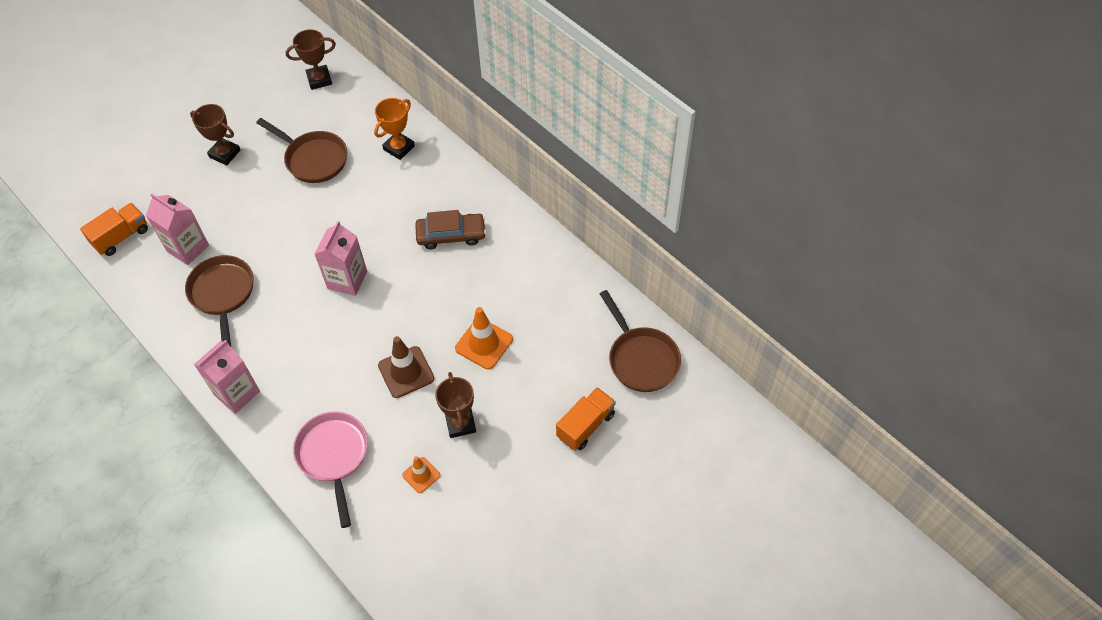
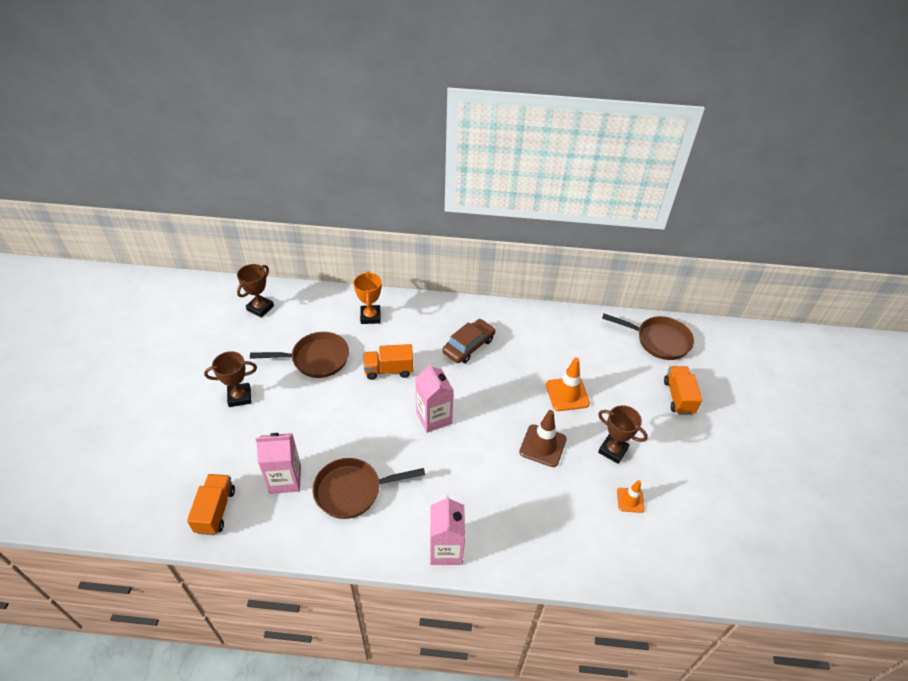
camera: 45 degrees left, 10 degrees down
(223, 294) = (352, 491): brown pan -> brown pan turned 45 degrees counterclockwise
(333, 456) = (563, 535): pink pan -> none
(359, 210) = (389, 370): none -> orange truck

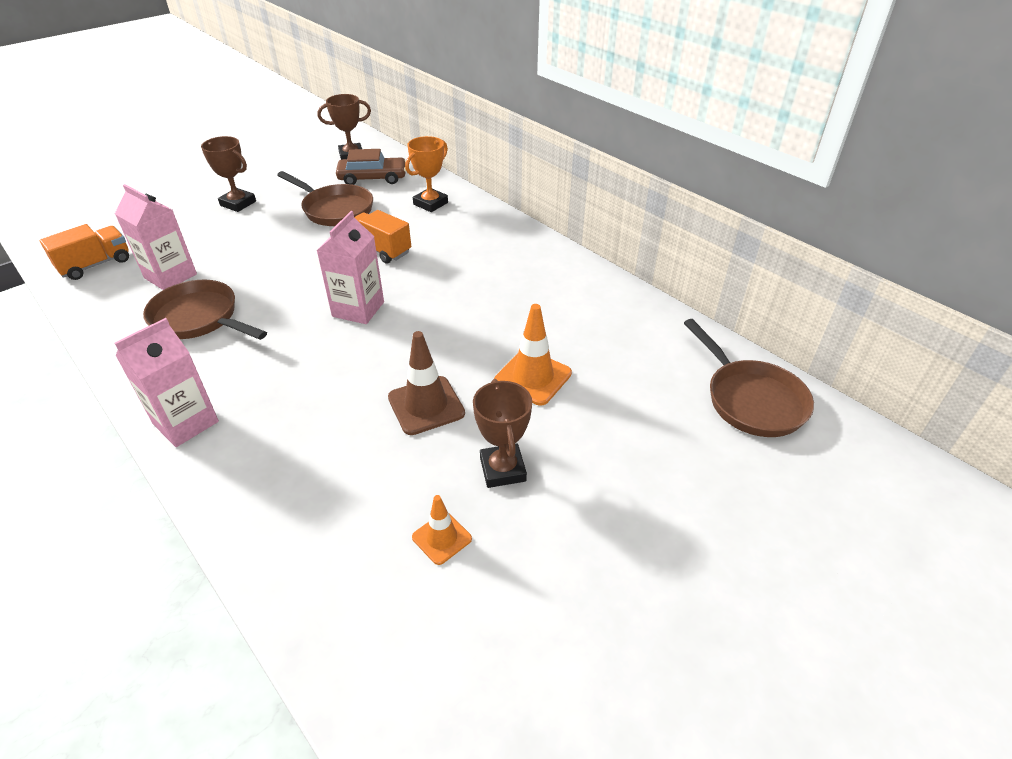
camera: 45 degrees right, 5 degrees down
(469, 346) = (488, 273): brown car -> brown car (372, 178)
(678, 397) = (689, 477): orange truck -> none

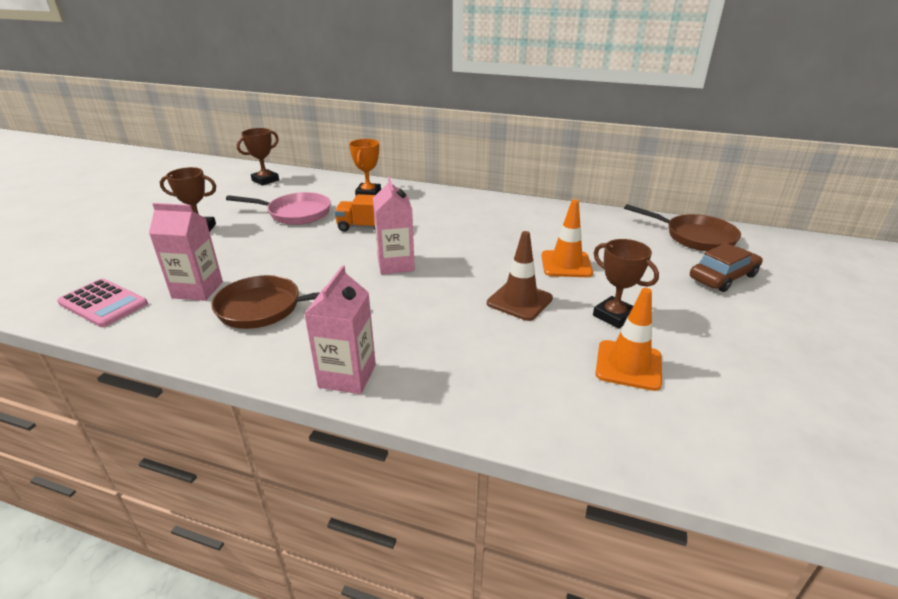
camera: 30 degrees left, 10 degrees down
(95, 265) = (103, 303): orange truck -> pink calculator
(335, 209) = (295, 213): brown pan -> pink pan
(372, 178) = (301, 189): brown car -> brown car (723, 277)
(441, 538) = (628, 365): orange traffic cone -> orange traffic cone, size x1.65

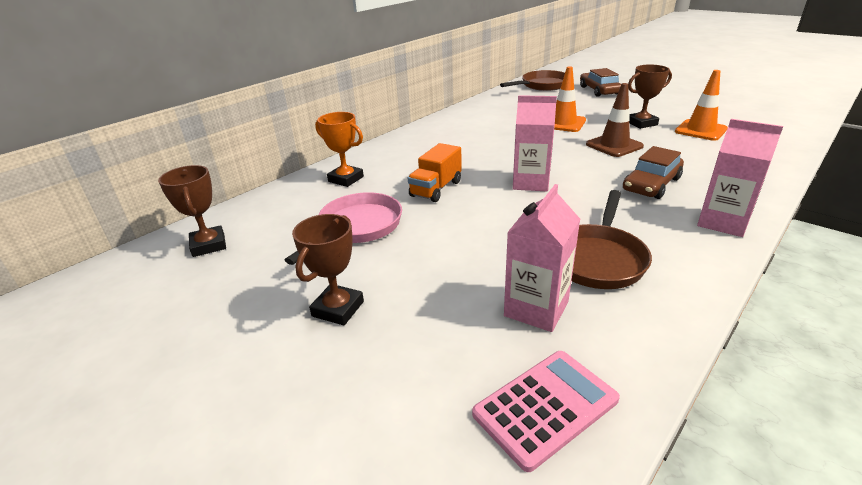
camera: 65 degrees left, 0 degrees up
(422, 329) = (651, 184): none -> brown car

